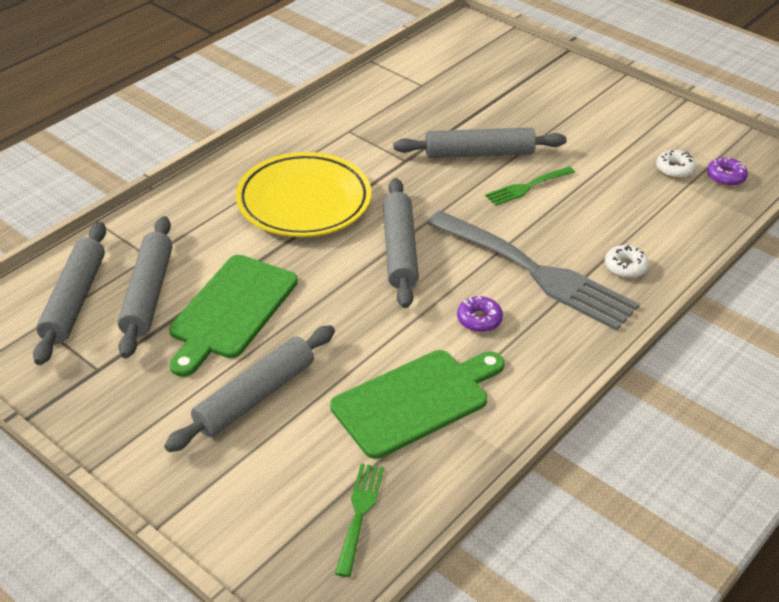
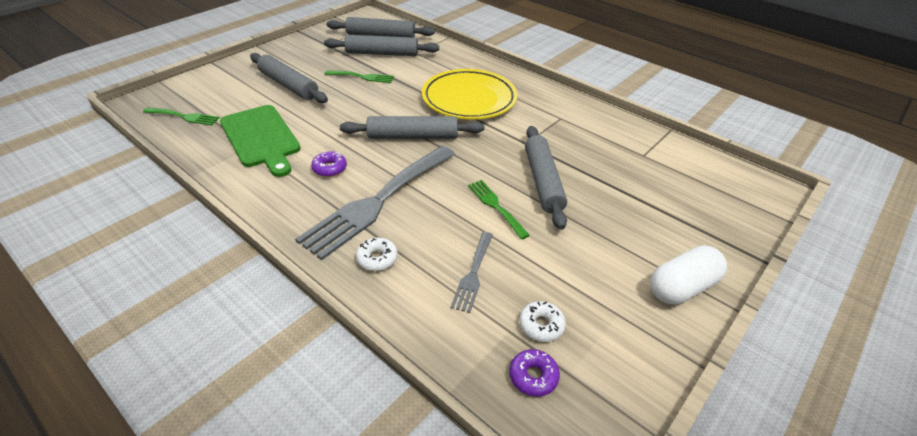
camera: 90 degrees right, 0 degrees up
(231, 310) = (362, 77): green cutting board -> green fork
(610, 94) = (682, 287): none -> white capsule
(628, 204) = (473, 274): none -> grey fork

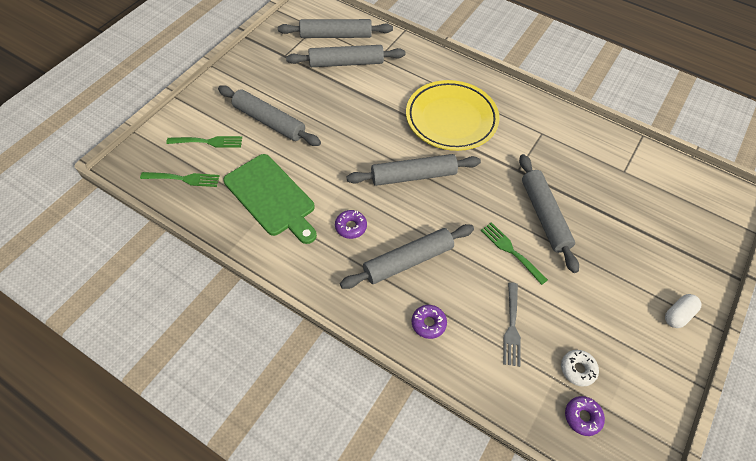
camera: 10 degrees left, 15 degrees up
(362, 77) = (338, 100): green fork -> green fork (208, 142)
(377, 258) = (428, 323): white donut -> purple donut
(378, 202) = (408, 261): grey fork -> grey rolling pin
(682, 287) = (678, 315): white capsule -> white capsule, size x0.62

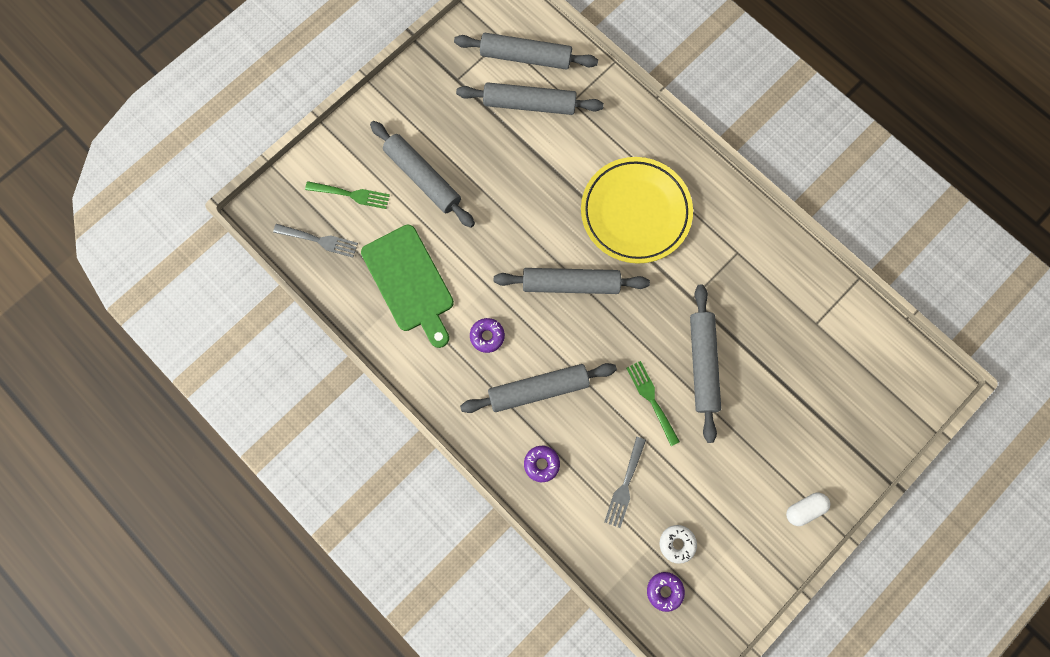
camera: 15 degrees right, 20 degrees up
(184, 179) = (319, 240): green fork -> grey fork

